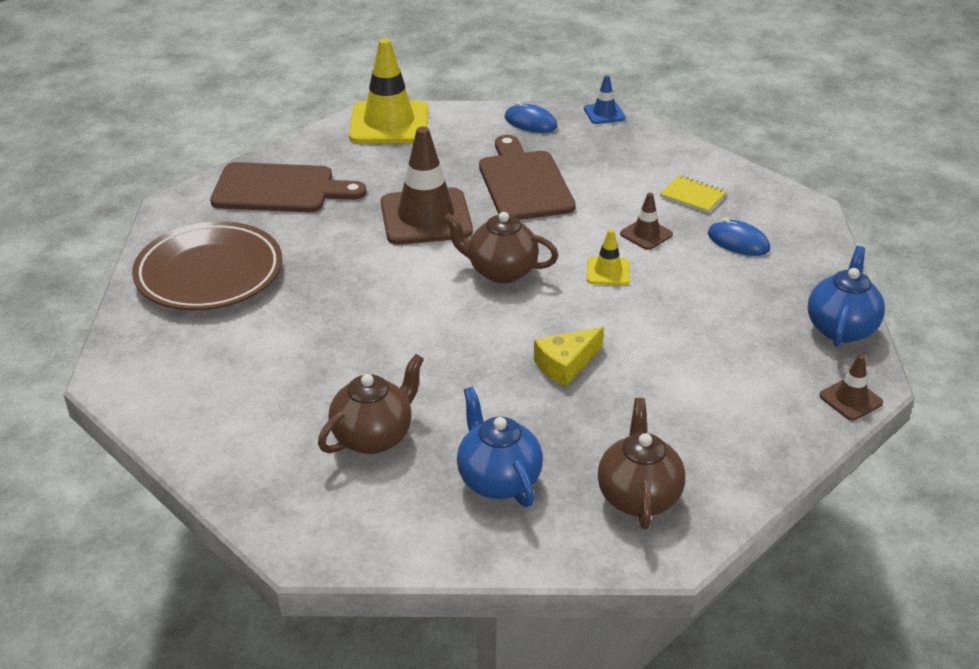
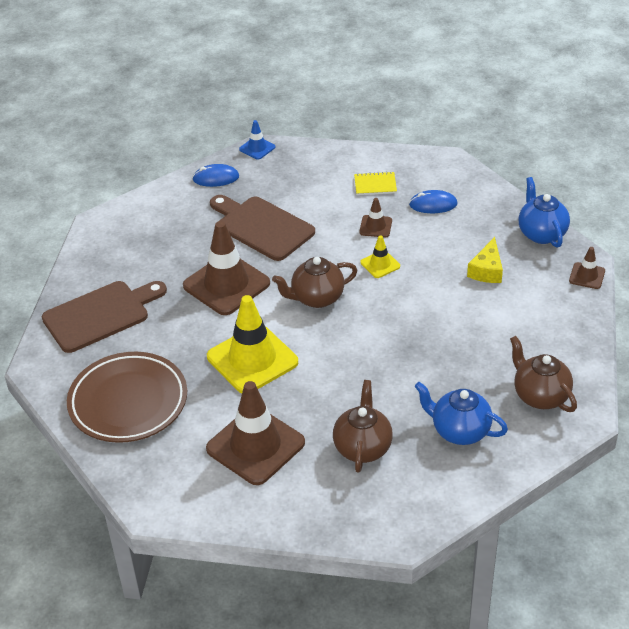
camera: 35 degrees left, 5 degrees up
(272, 375) = (255, 446): none -> brown traffic cone
(389, 123) = (118, 225): yellow traffic cone -> yellow traffic cone (252, 359)
(565, 364) = (420, 339): yellow cheese -> yellow cheese (487, 270)

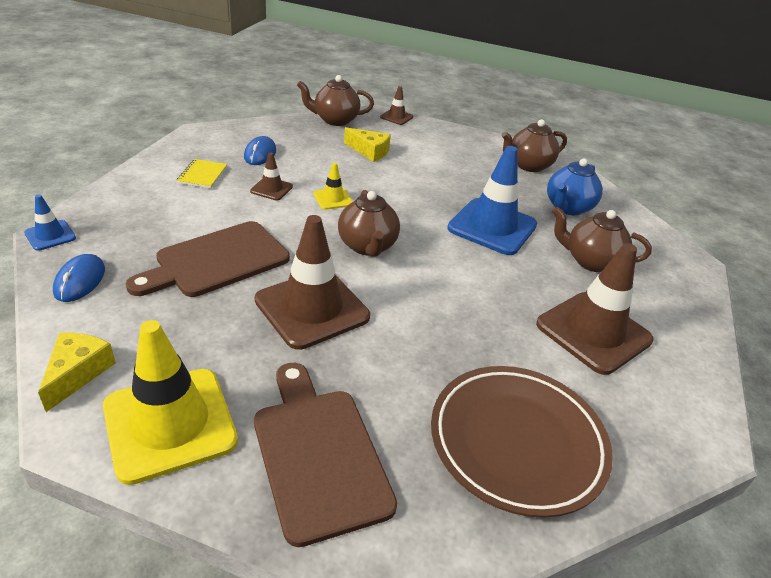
camera: 85 degrees left, 5 degrees down
(137, 208) = (78, 373): none -> yellow cheese
(252, 359) = (455, 310): yellow traffic cone -> yellow traffic cone (170, 423)
(389, 373) = (492, 227): none -> blue traffic cone
(541, 233) = (335, 120): blue teapot -> brown teapot

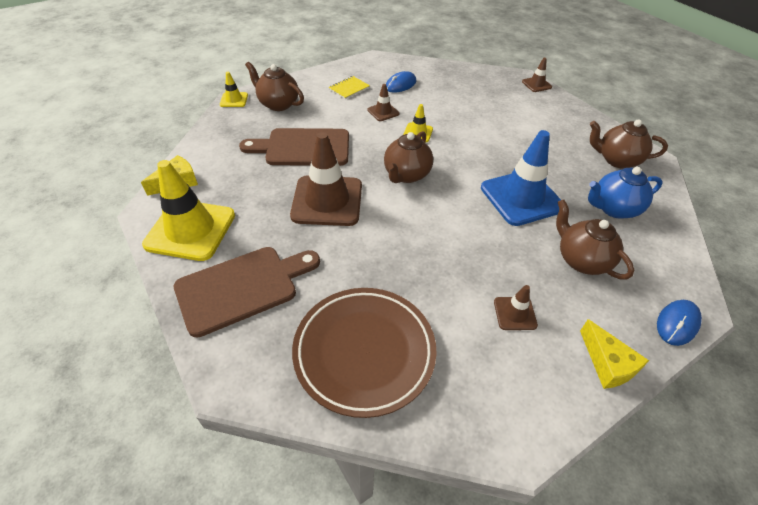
camera: 40 degrees right, 10 degrees up
(50, 235) = (234, 100): blue traffic cone -> yellow traffic cone
(80, 280) = (224, 131): blue mouse -> blue mouse (677, 323)
(318, 454) = (242, 287): brown cutting board -> brown cutting board turned 45 degrees clockwise
(335, 120) = (482, 74): brown teapot -> brown teapot (278, 104)
(369, 151) = (483, 106): yellow cheese -> yellow cheese (607, 364)
(593, 332) = (515, 313): brown traffic cone -> brown traffic cone, size x0.47

